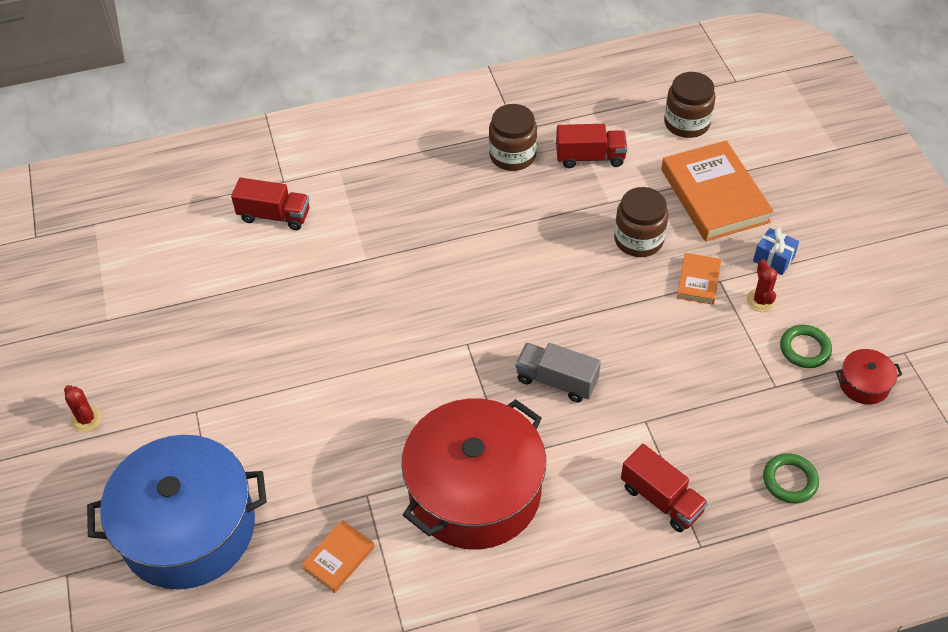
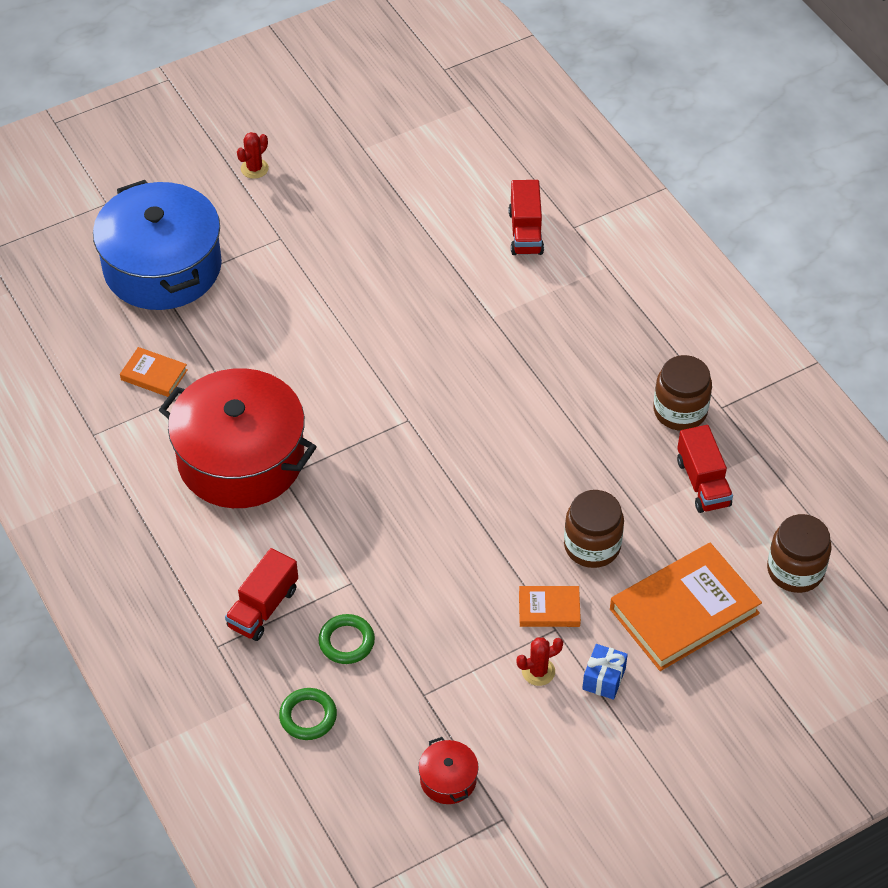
camera: 75 degrees right, 0 degrees up
(556, 381) = (381, 501): grey truck -> none
(804, 349) = (481, 719): green ring -> green ring (346, 641)

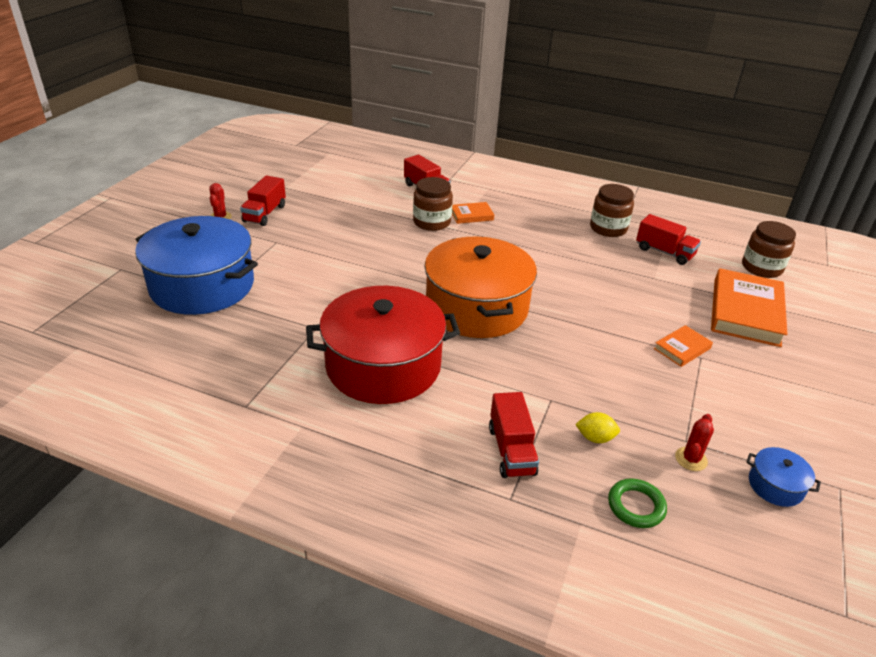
camera: 40 degrees left, 15 degrees down
(154, 375) = (259, 347): orange book -> orange book (471, 215)
(304, 185) = (265, 214): none -> red truck
(346, 641) = (595, 438): green ring -> yellow lemon
(397, 440) = (476, 307): none -> orange pot
(448, 779) = (775, 485): red pot -> blue pot
(538, 671) = (726, 385): red cactus -> red cactus (691, 459)
(592, 546) = (656, 305): brown jar -> brown jar (432, 222)
(604, 679) = (763, 368): blue gift -> none

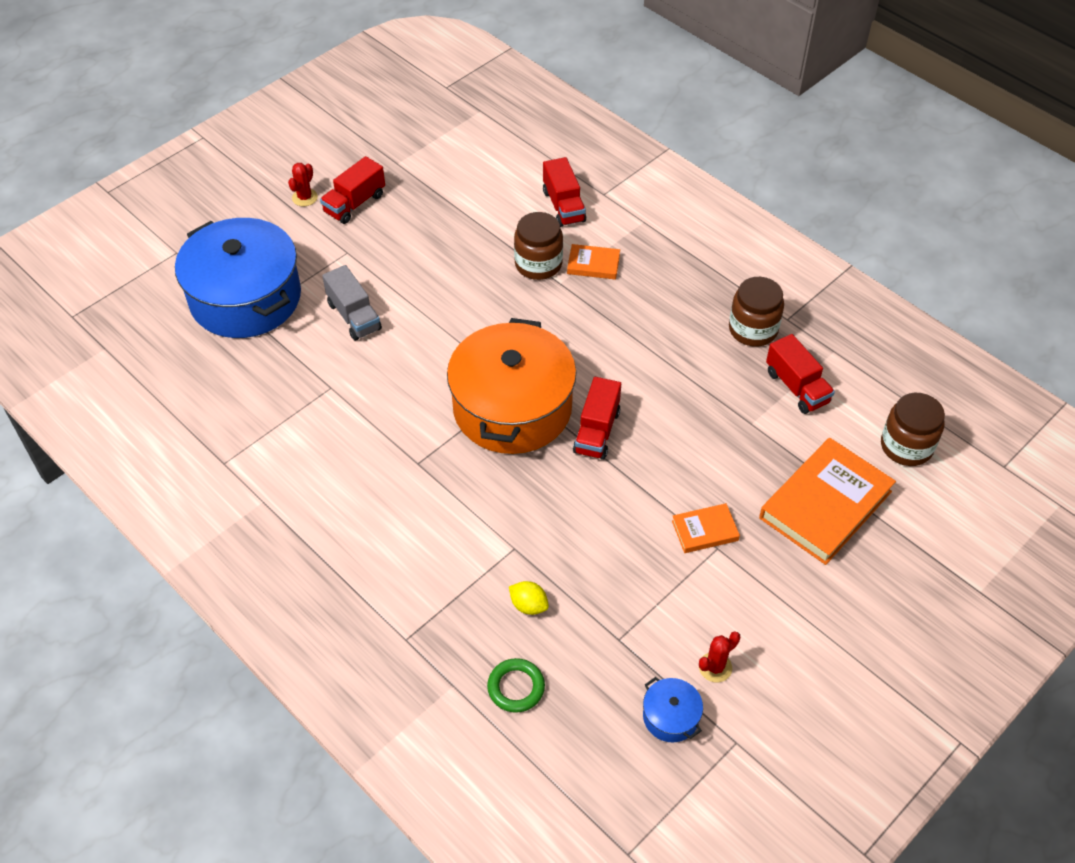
camera: 25 degrees right, 15 degrees up
(306, 278) = (354, 316): none -> grey truck
(383, 366) = (372, 455): red pot -> none
(511, 450) = (438, 591): red truck -> red truck (597, 431)
(691, 459) = (607, 660): red cactus -> red cactus (715, 667)

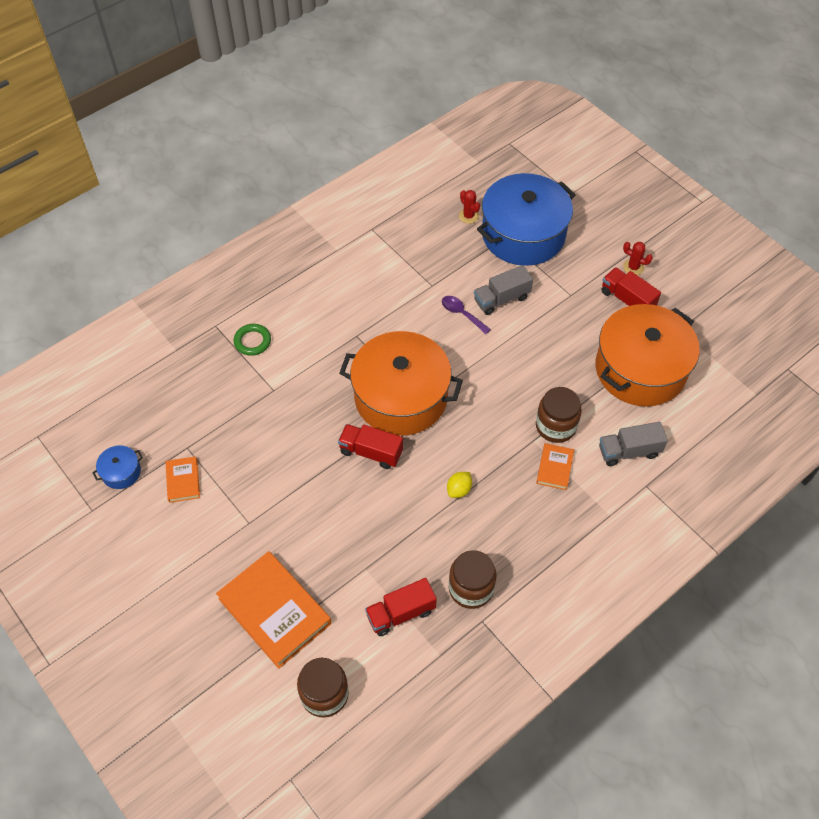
camera: 95 degrees right, 5 degrees up
(378, 354) = (462, 314): none -> purple spoon
(454, 195) = (640, 369): none -> orange pot
(516, 687) = (166, 384): green ring -> green ring (252, 341)
(528, 605) = (225, 395): yellow lemon -> yellow lemon (459, 490)
(563, 206) = (629, 451): red truck -> grey truck
(705, 531) = (266, 516): orange book -> orange book (183, 481)
(715, 667) = (151, 505): red cactus -> red cactus (468, 216)

